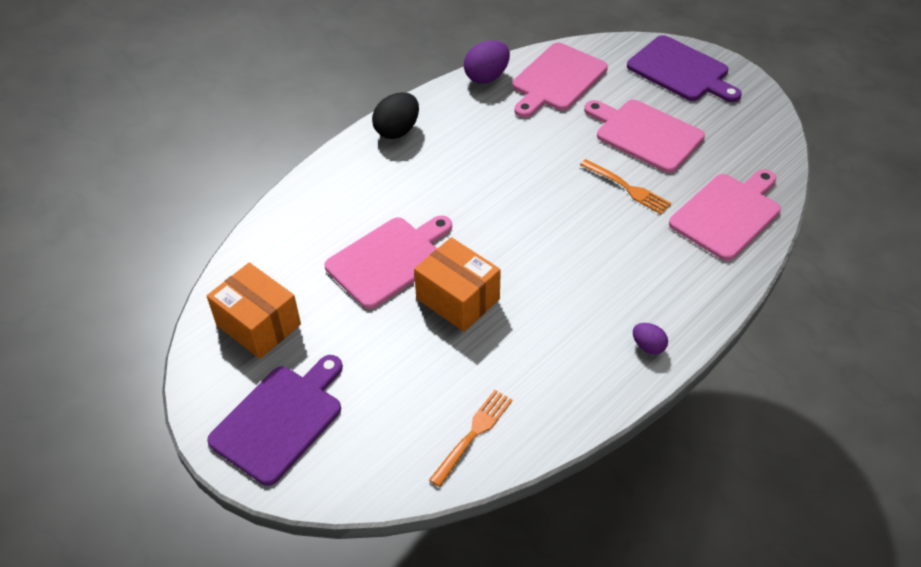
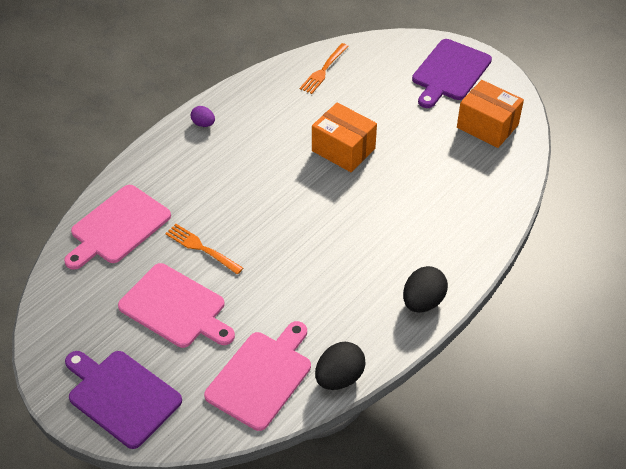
camera: 175 degrees right, 0 degrees up
(389, 260) = (402, 176): pink cutting board -> none
(486, 77) = (339, 377): purple egg -> black egg

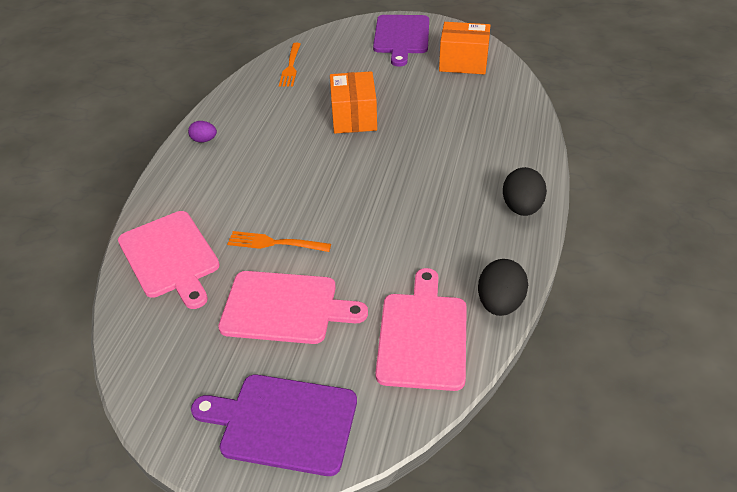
camera: 25 degrees left, 5 degrees down
(117, 227) = (170, 257): pink cutting board -> pink cutting board turned 45 degrees counterclockwise
(343, 149) = (354, 117): orange box -> orange box turned 75 degrees clockwise

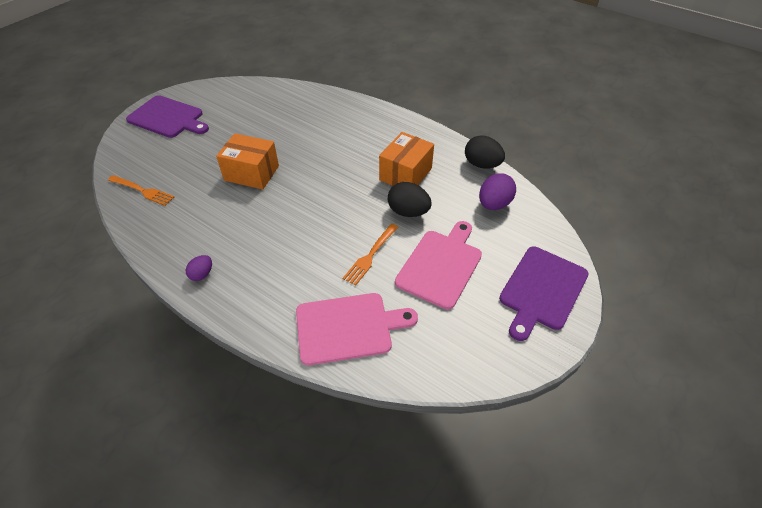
camera: 70 degrees left, 5 degrees up
(423, 335) = (494, 204): pink cutting board -> purple egg
(463, 62) = (235, 100): orange box -> orange box (405, 174)
(521, 208) = (407, 129): black egg -> black egg (408, 212)

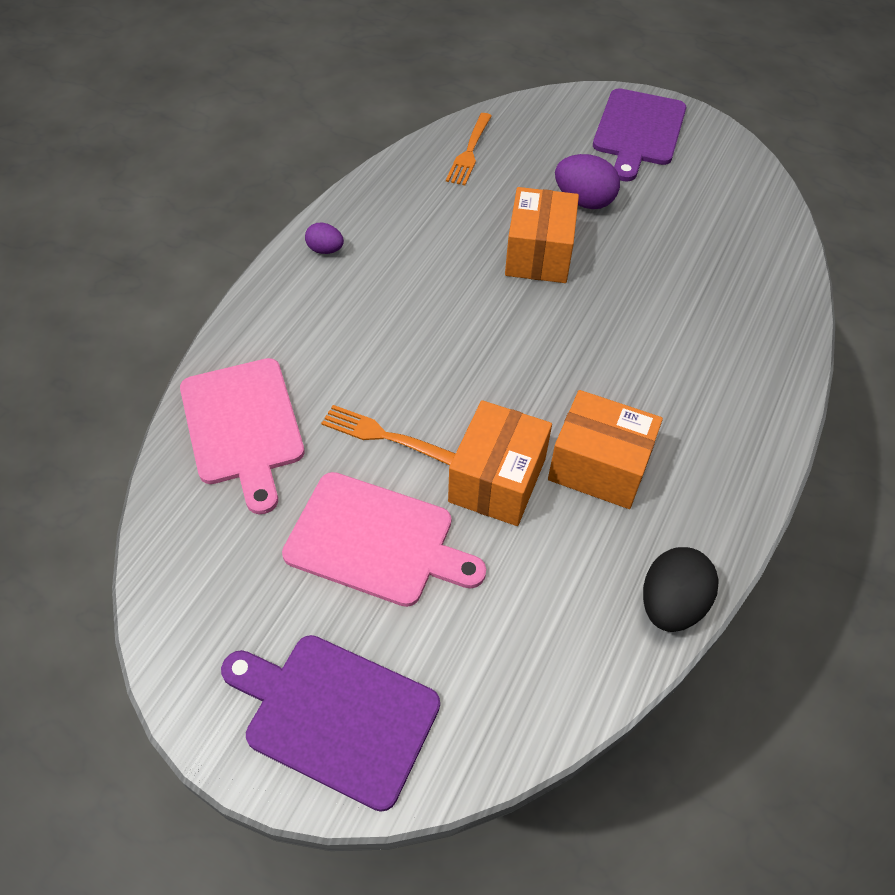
camera: 80 degrees right, 5 degrees up
(408, 212) = (497, 480): black egg -> orange box
(494, 204) = (552, 629): purple egg -> purple egg (584, 201)

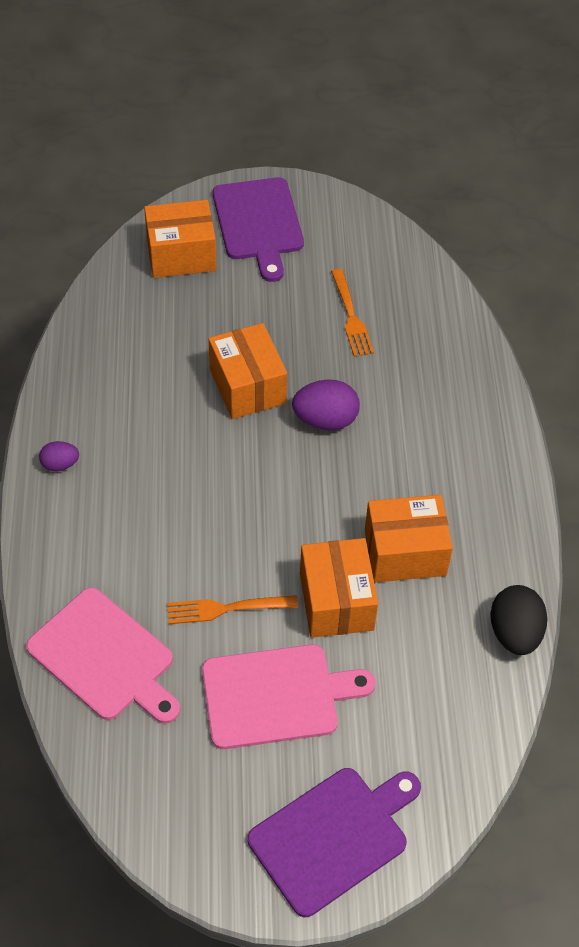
camera: 30 degrees left, 0 degrees up
(335, 715) = (333, 837): purple cutting board -> purple cutting board turned 150 degrees clockwise
(469, 152) = (123, 308): orange fork -> orange fork (351, 316)
(550, 130) = (181, 255): none -> orange box
(584, 201) = (253, 316): purple egg -> purple egg (325, 420)

